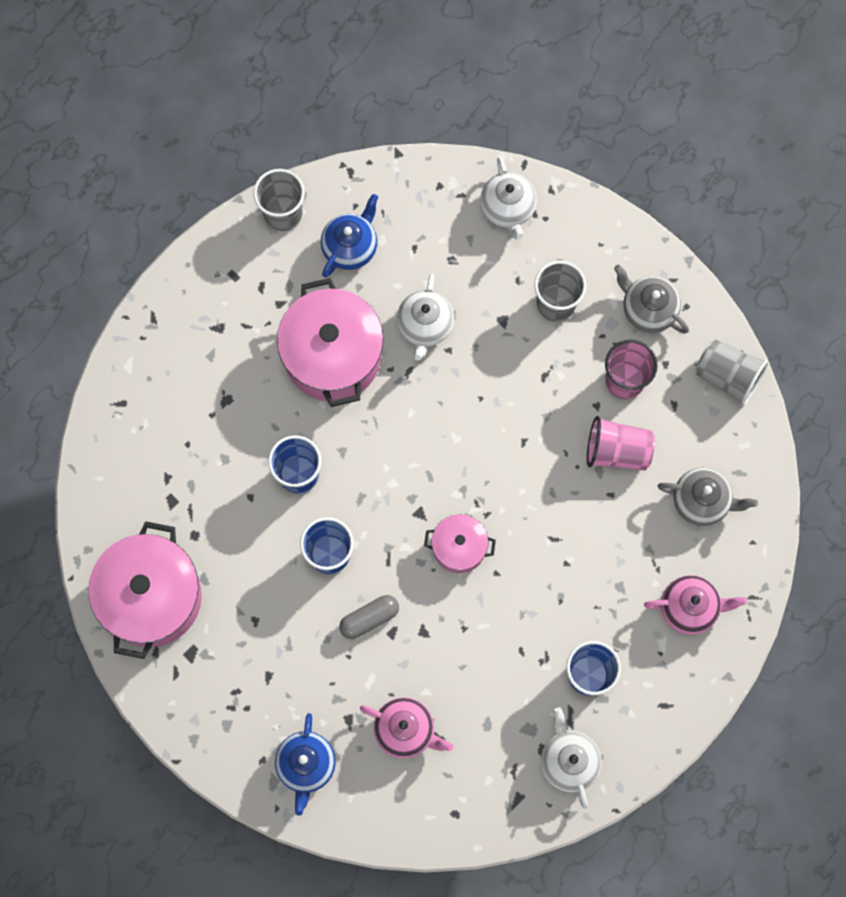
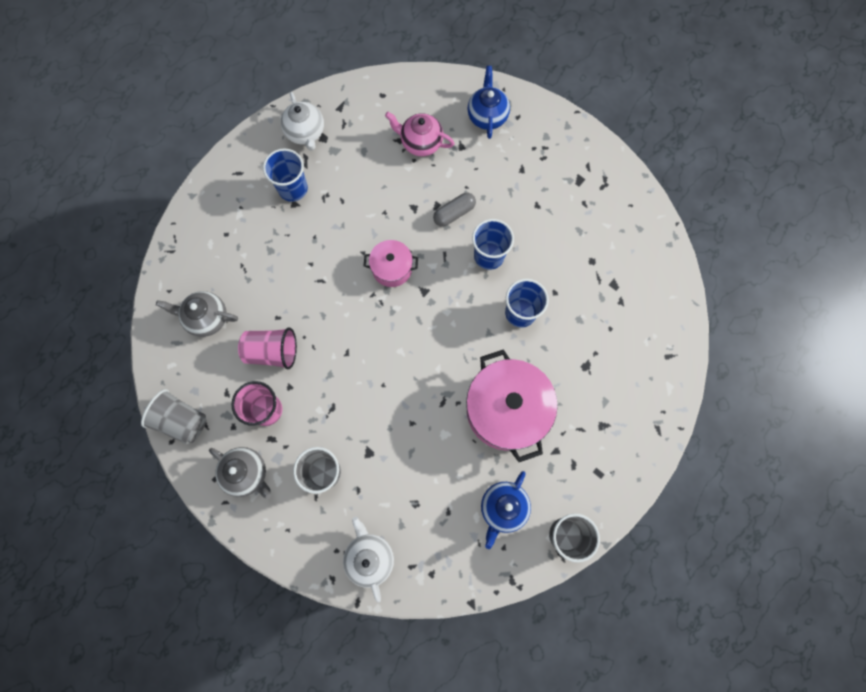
camera: 175 degrees right, 0 degrees up
(151, 597) = (615, 215): pink pot -> none
(425, 326) = (433, 442): white teapot -> none
(689, 608) = (218, 240): pink teapot -> none

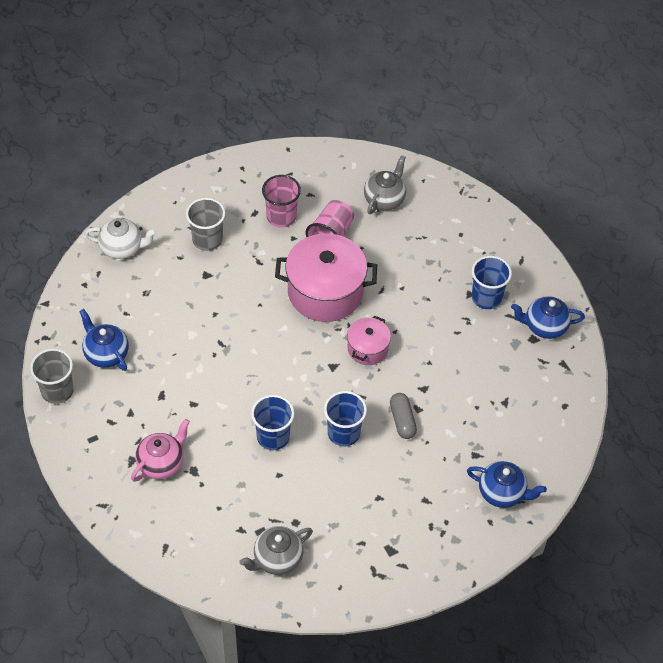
camera: 110 degrees right, 20 degrees down
(182, 420) = (301, 160): grey cup -> none
(247, 473) = (235, 189): grey teapot -> grey teapot (277, 558)
(305, 133) = (544, 326): white teapot -> blue teapot
(420, 143) = (494, 420): pink teapot -> pink teapot (161, 463)
(506, 410) = (187, 389): pink pot -> pink pot (325, 292)

